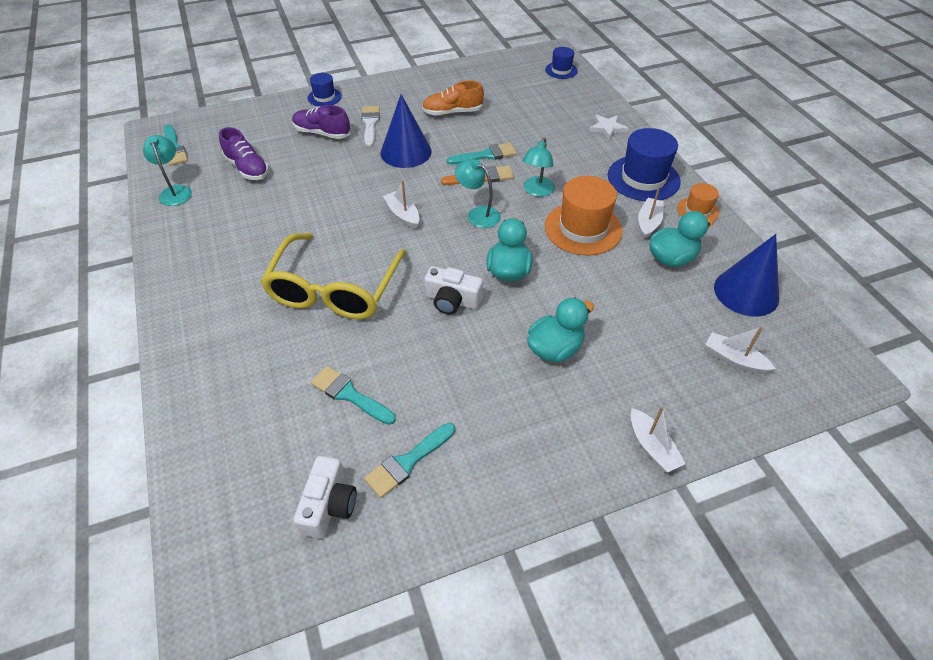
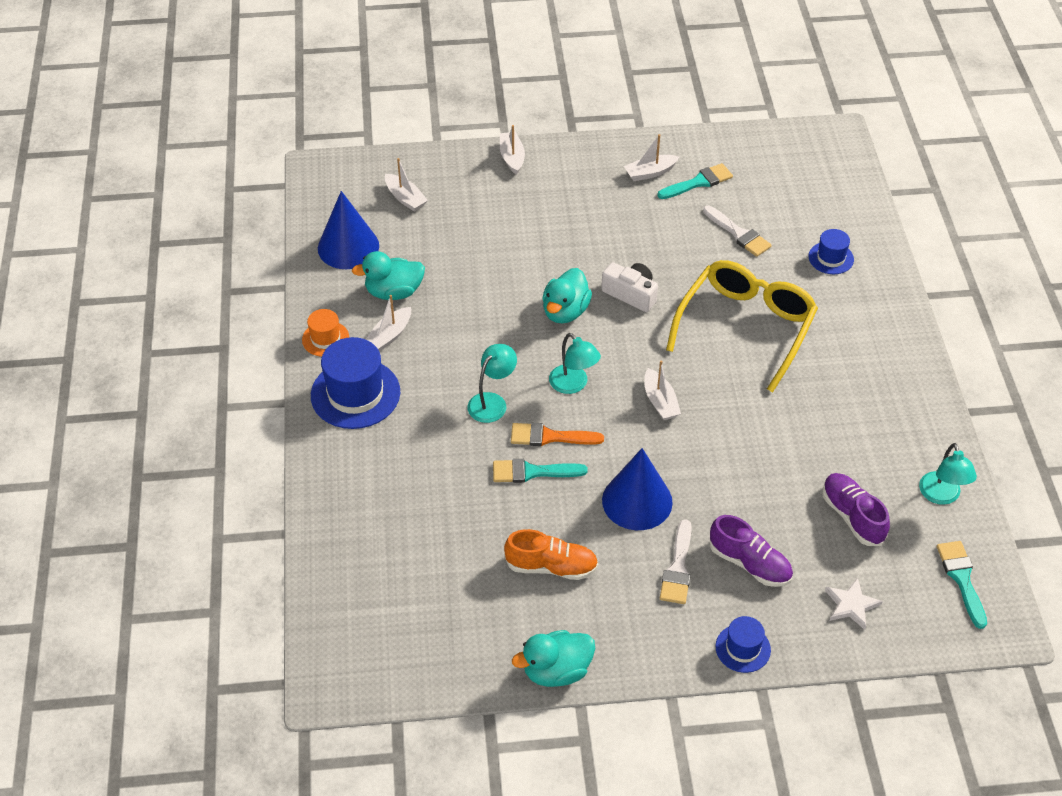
camera: 165 degrees left, 0 degrees up
(329, 505) = (759, 169): white camera -> none
(349, 395) = (738, 234): turquoise brush -> white brush
(472, 463) = (650, 173): none -> white boat
(555, 348) = (552, 235): turquoise duck -> turquoise duck (556, 671)
(561, 70) = (342, 631): blue hat -> blue hat (831, 258)
(583, 228) = (464, 343): orange hat -> none
(607, 128) = (347, 486): white star -> white star (851, 605)

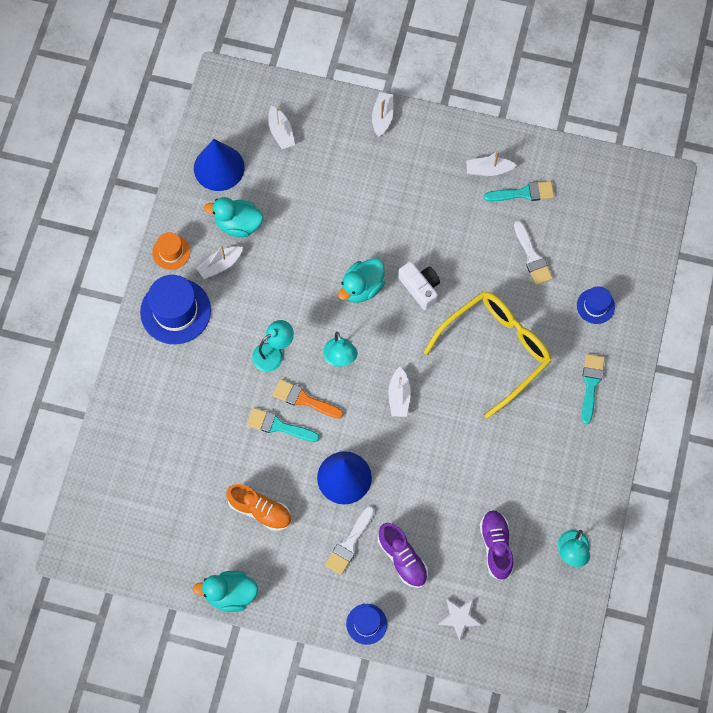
camera: 20 degrees right, 20 degrees up
(961, 579) = (550, 626): turquoise brush -> turquoise brush (591, 384)

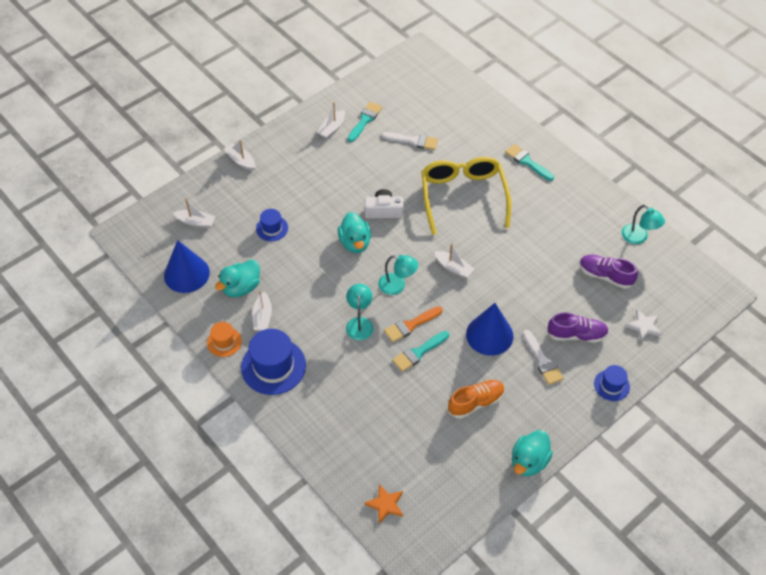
camera: 55 degrees left, 15 degrees down
(105, 497) = (385, 504): none -> orange star
(595, 306) = (475, 129): blue hat -> blue hat (272, 228)

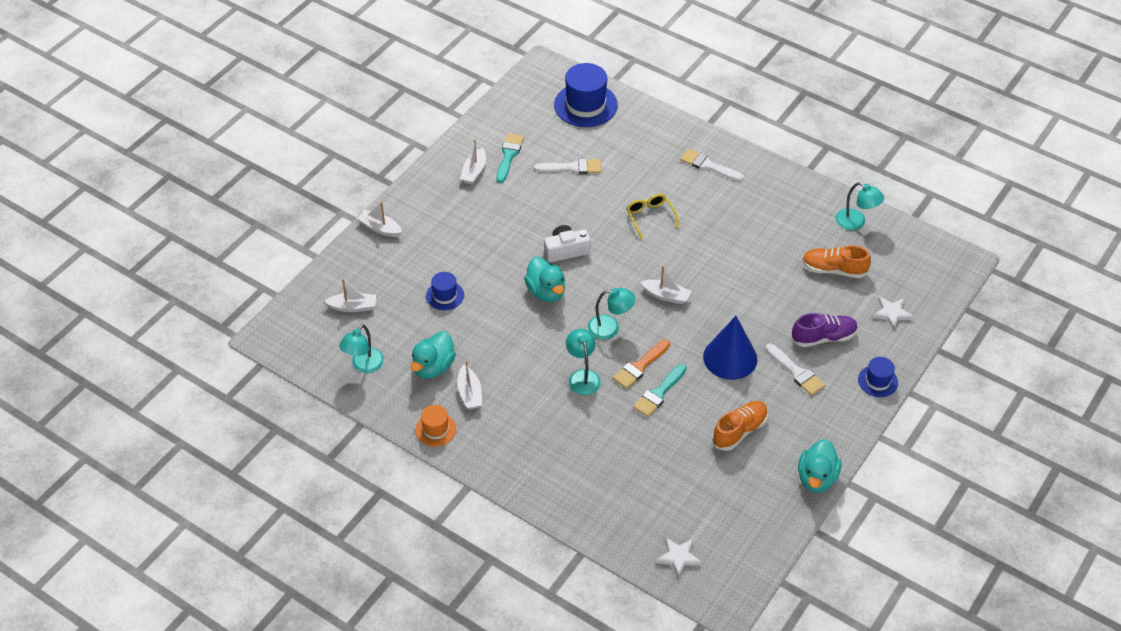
camera: 15 degrees left, 5 degrees down
(186, 274) = (364, 365): blue cone -> turquoise lamp
(273, 366) = (502, 443): blue hat -> blue hat (585, 105)
(385, 504) = (678, 557): orange star -> white star
(463, 196) = (650, 217): yellow glasses -> yellow glasses, size x0.46
(527, 162) = (708, 165): turquoise brush -> white brush
(605, 276) = (834, 270): purple shoe -> orange shoe

